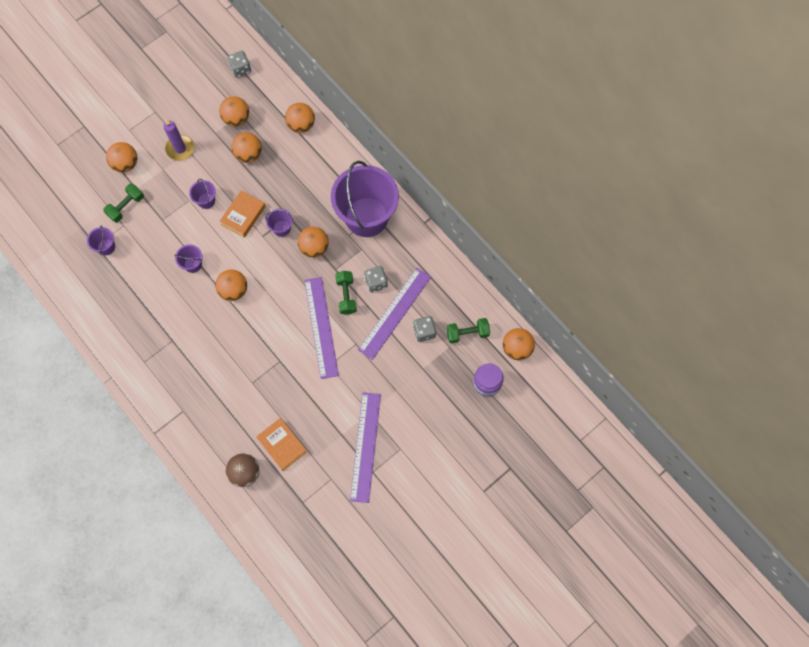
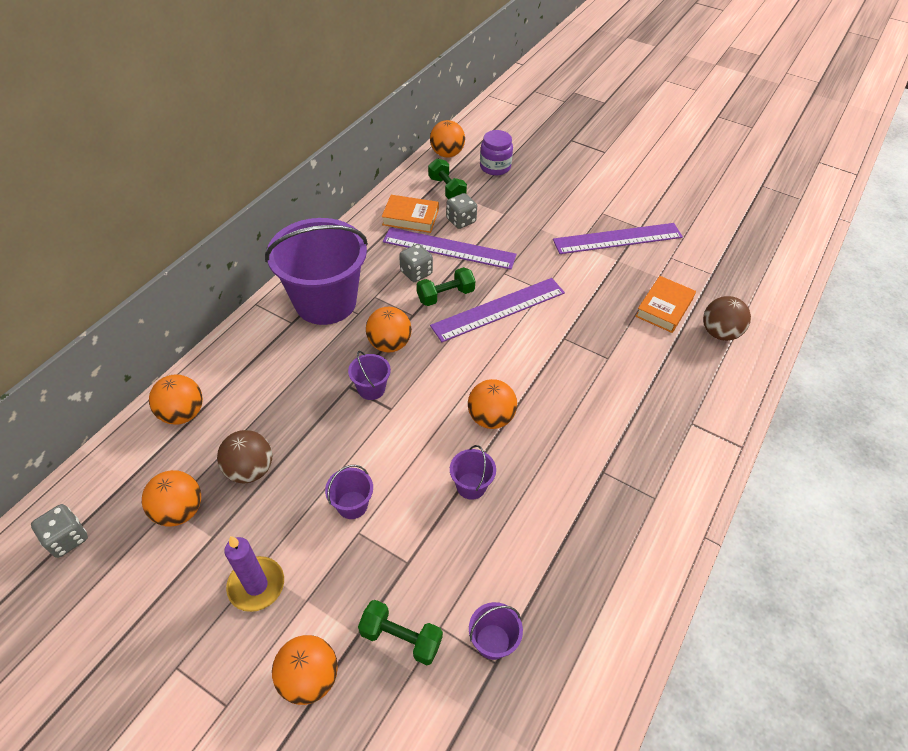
camera: 110 degrees left, 20 degrees down
(243, 215) = (364, 443): orange book -> orange book (410, 217)
(249, 154) = (250, 470): orange ball -> brown ball

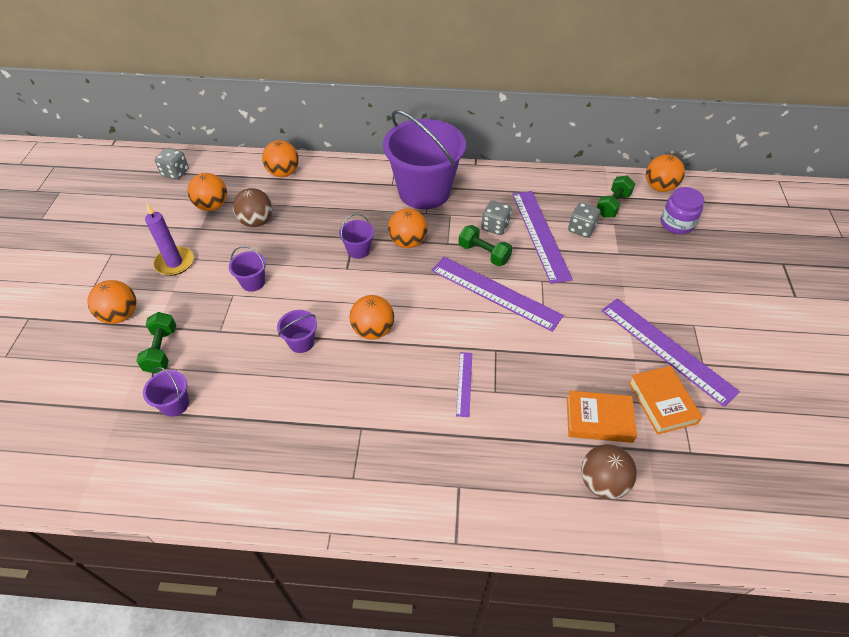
camera: 65 degrees right, 0 degrees up
(410, 217) = (555, 198): orange book -> orange book (662, 402)
(589, 375) = (464, 383): none -> purple ruler

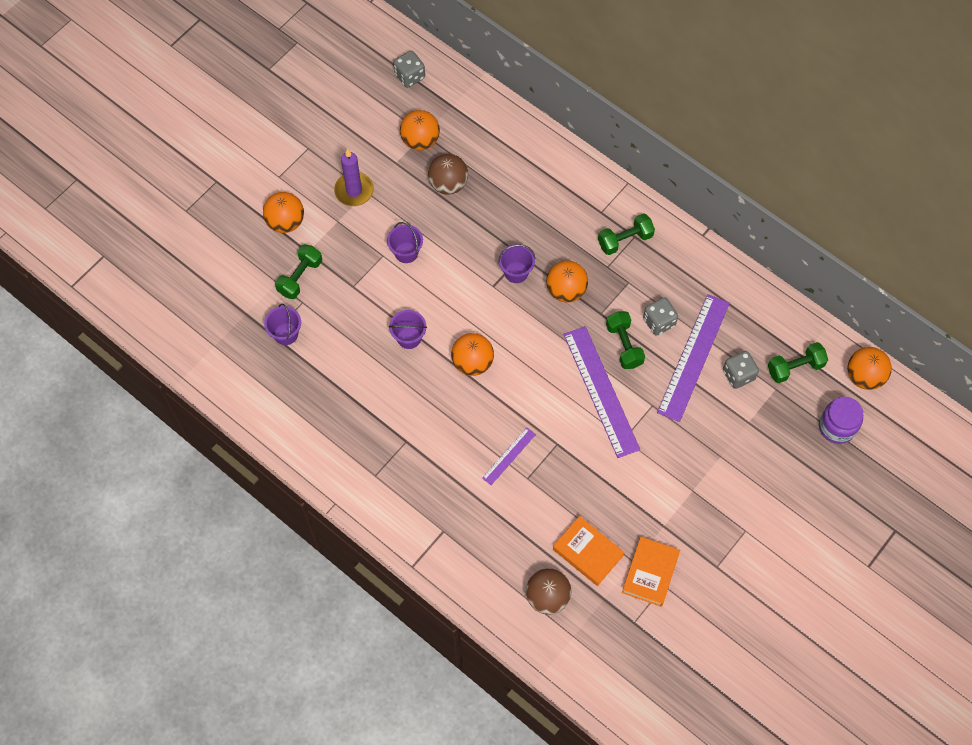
camera: 35 degrees right, 15 degrees up
(283, 173) = (508, 136): orange ball -> none
(424, 192) = (625, 240): purple bucket -> green dumbbell
(667, 349) = (699, 535): purple ruler -> none

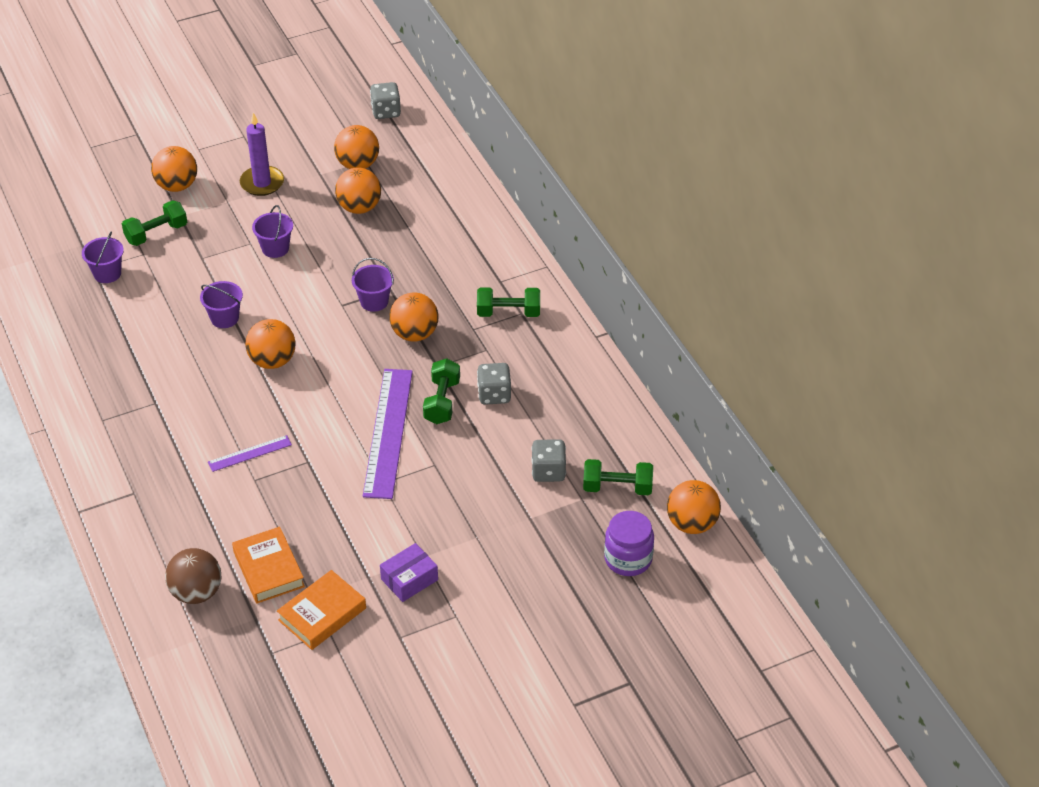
camera: 25 degrees right, 20 degrees down
(448, 184) = (359, 208): brown ball -> orange ball
(694, 357) = (510, 438): purple ruler -> none
(694, 514) = (409, 579): none -> purple box

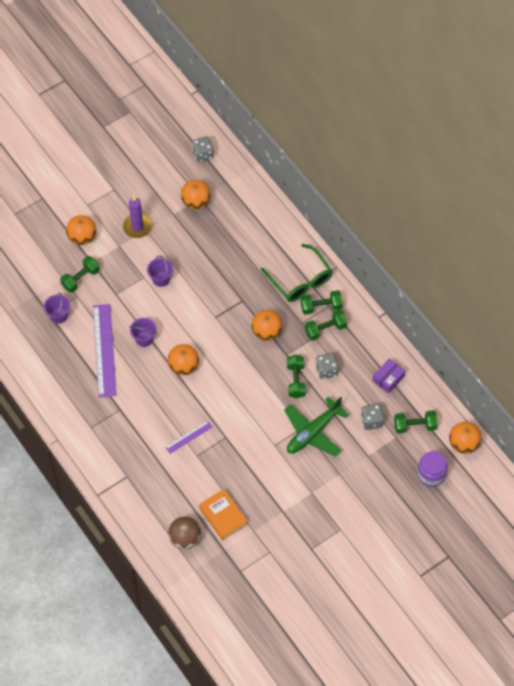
camera: 10 degrees left, 15 degrees up
(322, 614) = (262, 541): orange book -> none
(359, 208) = (206, 238): orange ball -> none
(374, 301) = (235, 311): purple bucket -> none
(388, 432) = (269, 408): purple ruler -> purple ruler (104, 350)
(409, 579) = (307, 509): purple box -> purple box (388, 378)
(449, 474) = (313, 432): none -> green plane
(486, 276) = (300, 280): none -> green glasses
(507, 342) = (325, 329): none -> green dumbbell

